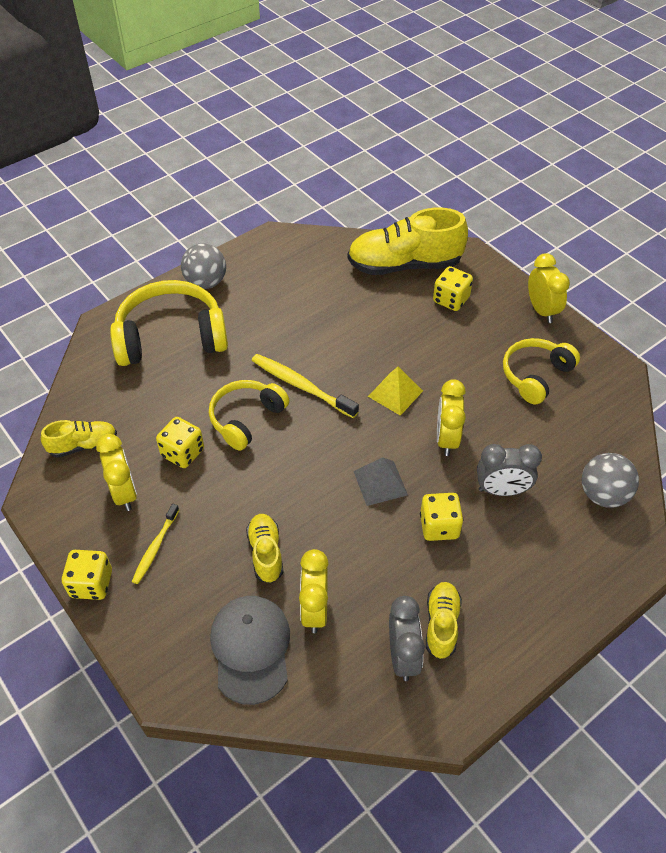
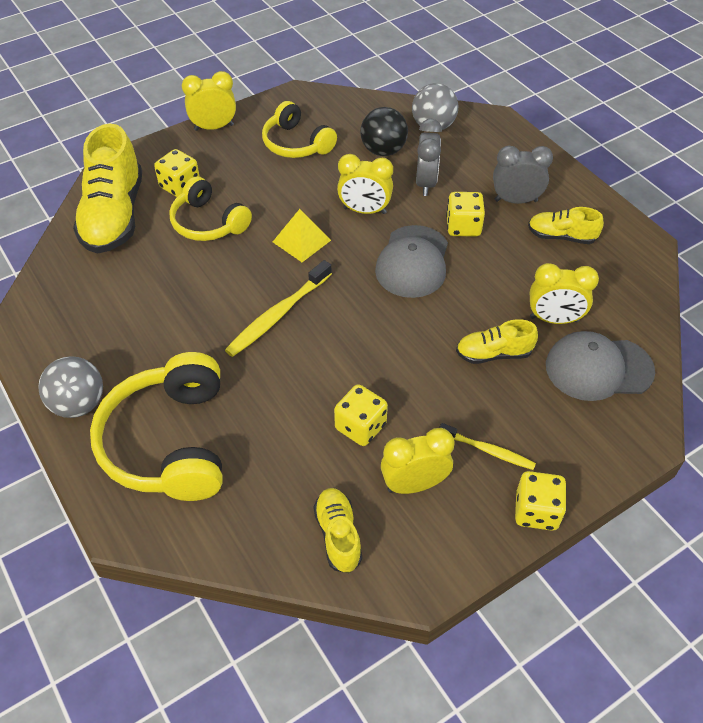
camera: 85 degrees left, 0 degrees up
(246, 418) = (317, 366): yellow headphones -> yellow headphones (208, 223)
(380, 483) = (413, 262): grey pyramid -> grey cap
(403, 656) = (593, 263): grey clock -> grey clock (516, 200)
(545, 449) = (383, 150): none -> black ball

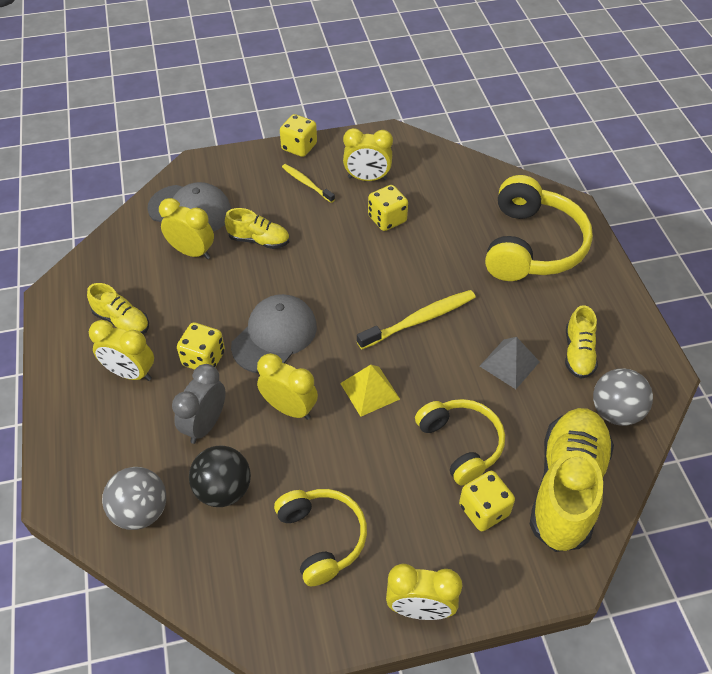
camera: 160 degrees left, 0 degrees up
(79, 404) = (602, 291): grey ball -> grey ball (615, 412)
(176, 297) = (509, 363): none -> grey pyramid
(338, 535) = (429, 166): yellow shoe -> yellow shoe (578, 353)
(516, 200) = (130, 373): grey clock -> yellow clock

